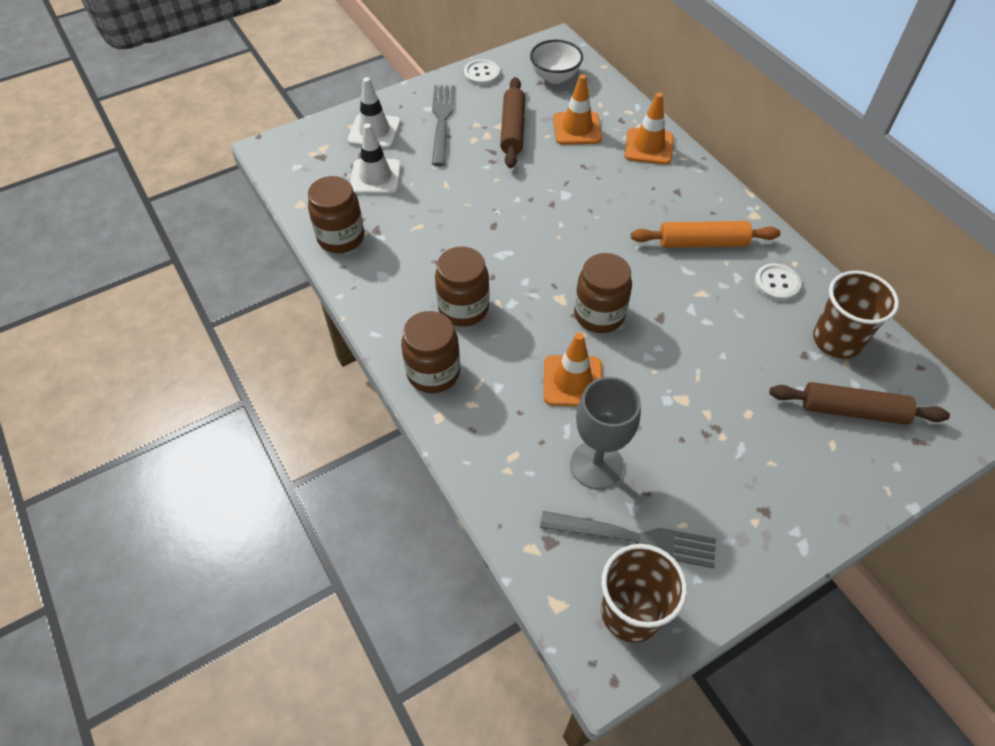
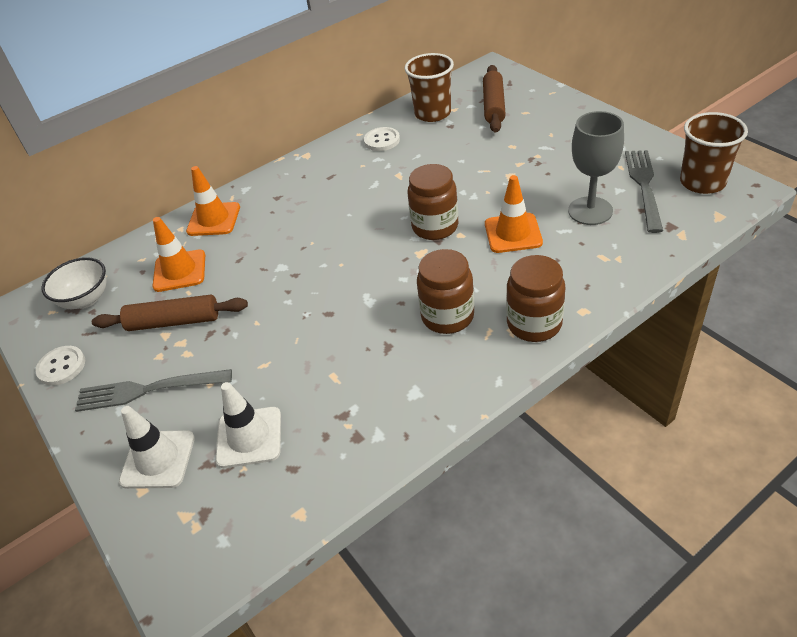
camera: 90 degrees left, 10 degrees down
(341, 237) = (359, 449): brown jar -> none
(702, 243) = (341, 178): orange rolling pin -> none

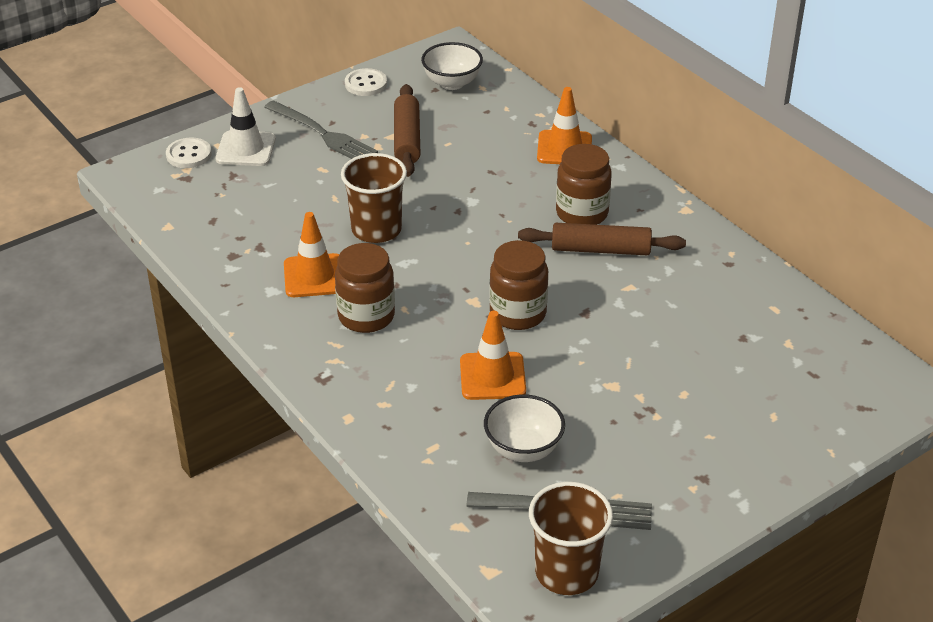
camera: 85 degrees right, 5 degrees down
(147, 390) = (323, 134): grey fork -> grey fork turned 135 degrees clockwise
(179, 271) = (481, 134): orange traffic cone -> orange traffic cone (314, 276)
(249, 437) = (252, 195): white traffic cone -> none
(382, 140) = (711, 273): white button -> white button (189, 155)
(432, 113) = (777, 322): brown cup -> brown cup (376, 229)
(493, 106) = (794, 384): brown rolling pin -> brown rolling pin (600, 249)
(534, 324) = (338, 378): brown jar -> brown jar (582, 213)
(590, 211) = (523, 449): grey goblet -> white bowl

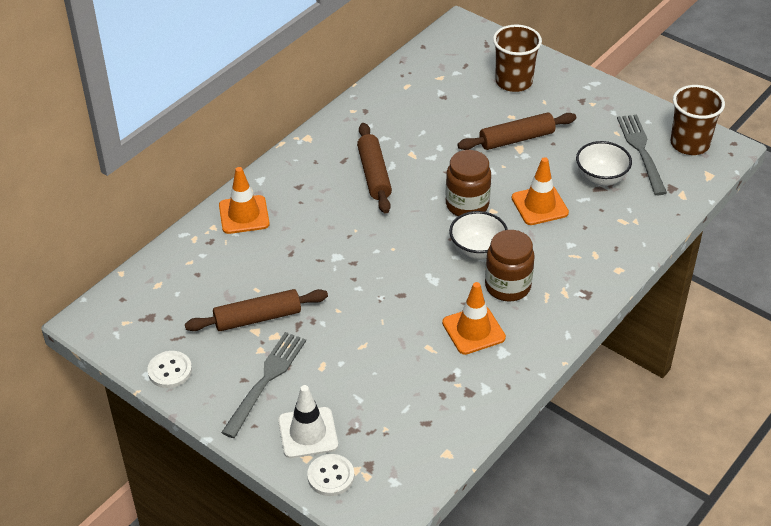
camera: 105 degrees left, 5 degrees up
(376, 229) = (397, 307): brown cup -> brown cup (513, 82)
(452, 83) = (155, 307): white bowl -> white bowl (477, 250)
(582, 213) = (332, 191): brown jar -> none
(632, 387) = (516, 139): none -> brown rolling pin

